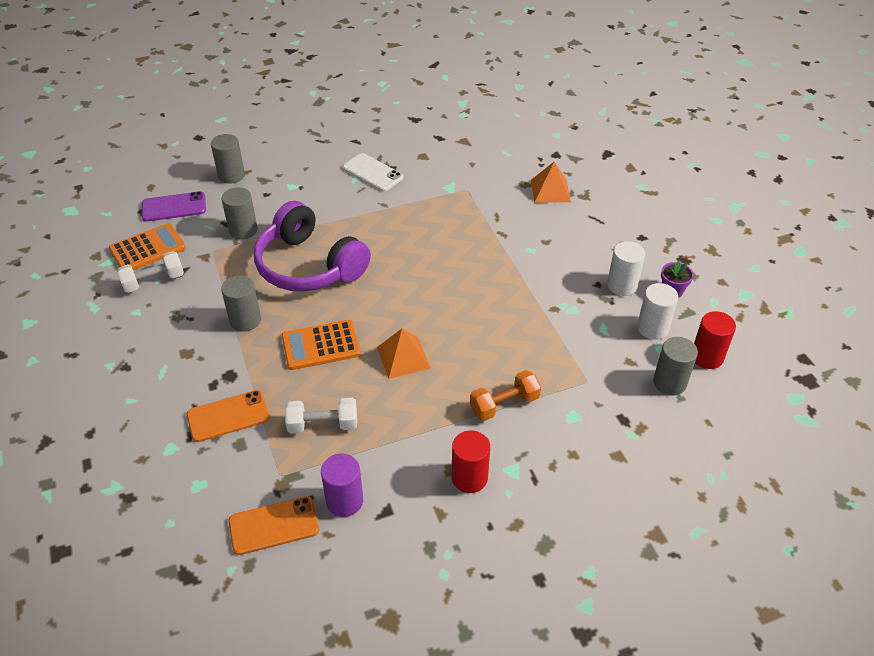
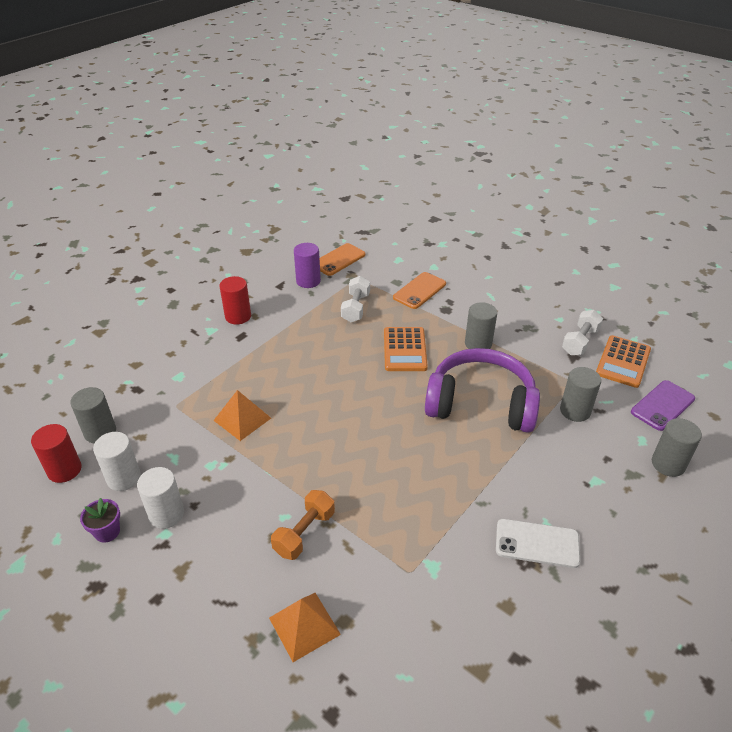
camera: 150 degrees right, 5 degrees down
(321, 345) = (404, 349): orange calculator -> orange calculator turned 135 degrees clockwise
(323, 424) = (355, 308): white dumbbell -> white dumbbell turned 45 degrees counterclockwise
(403, 357) = (336, 366): orange pyramid -> orange pyramid (242, 419)
(504, 404) = (236, 364): orange dumbbell -> orange dumbbell (304, 533)

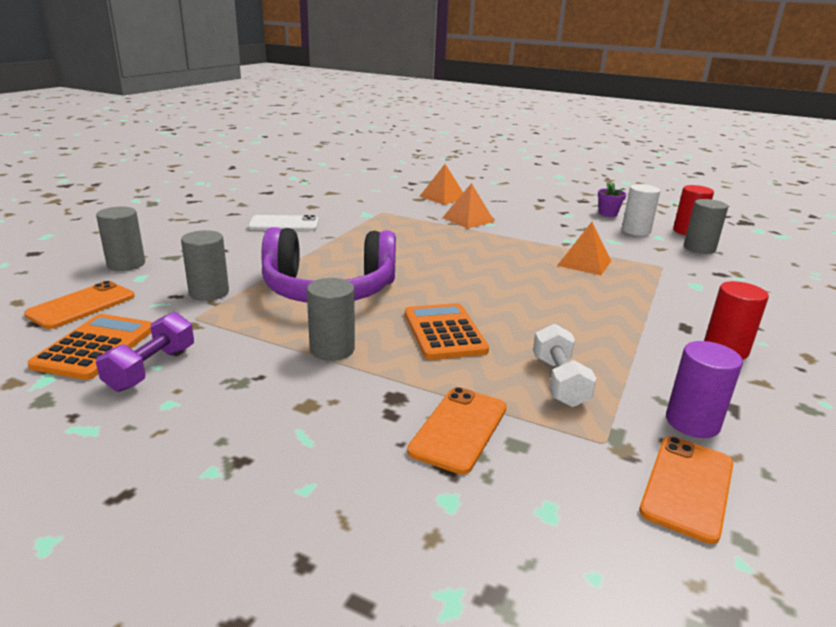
camera: 165 degrees right, 15 degrees down
(166, 514) = (578, 220): white cylinder -> none
(304, 533) = (468, 219): orange dumbbell -> orange pyramid
(580, 341) = (151, 368): white dumbbell -> purple dumbbell
(662, 405) = (81, 305): purple phone -> orange phone

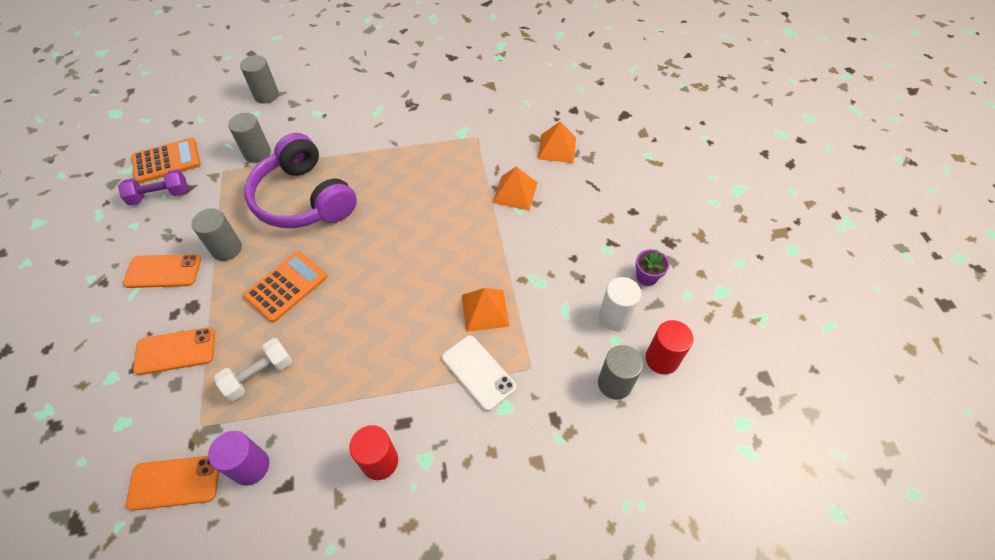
camera: 55 degrees right, 30 degrees up
(81, 305) = (204, 121): orange phone -> orange phone (163, 271)
(284, 224) = (394, 108): white phone -> white phone (478, 372)

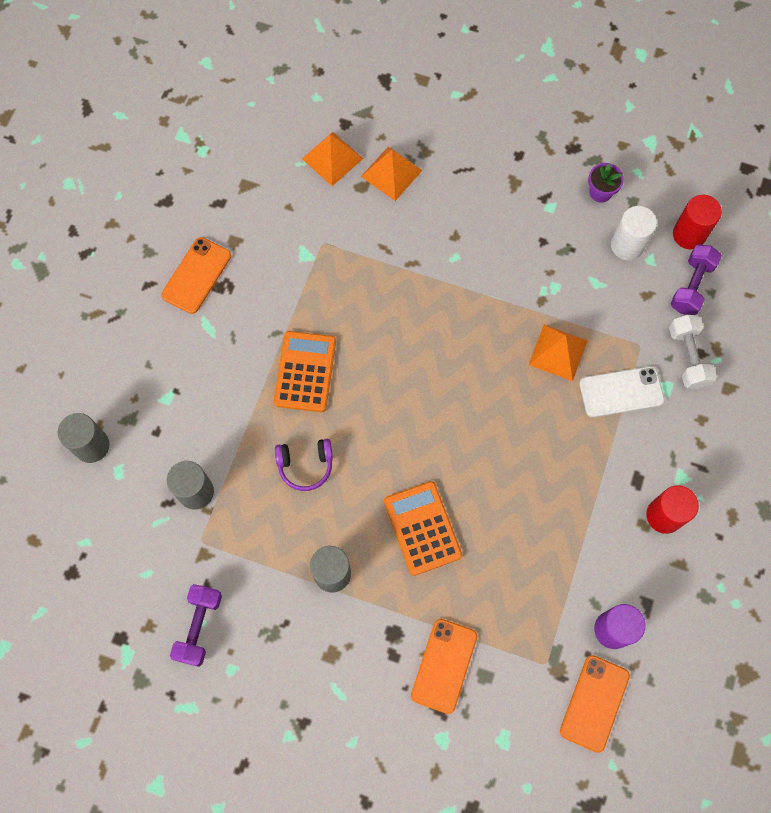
camera: 60 degrees left, 15 degrees up
(163, 271) = (325, 652): orange phone -> orange phone (196, 275)
(167, 161) = (141, 603): orange calculator -> orange calculator (305, 372)
(259, 375) = (518, 591): white dumbbell -> white dumbbell (687, 357)
(304, 199) = (305, 465): purple headphones -> purple headphones, size x0.44
(515, 192) = (428, 248): orange pyramid -> orange pyramid (332, 158)
(614, 383) = (691, 286): grey cylinder -> purple dumbbell

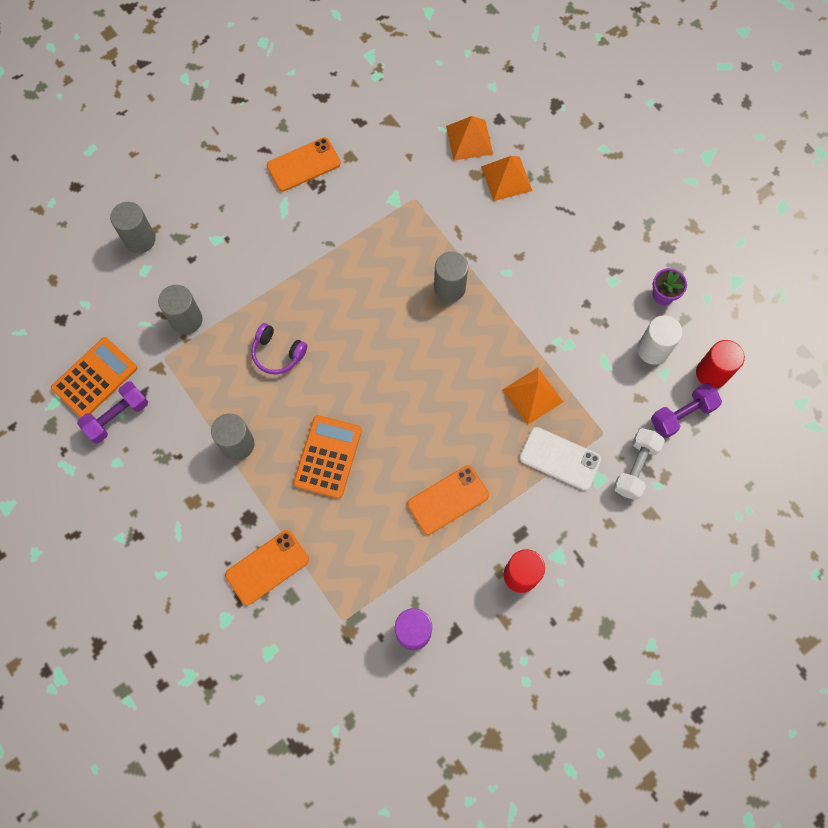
camera: 35 degrees right, 0 degrees up
(305, 372) = (329, 285): orange calculator -> orange calculator (95, 378)
(415, 304) = (449, 288): none -> grey cylinder
(594, 703) = (357, 675): orange phone -> orange phone (448, 499)

